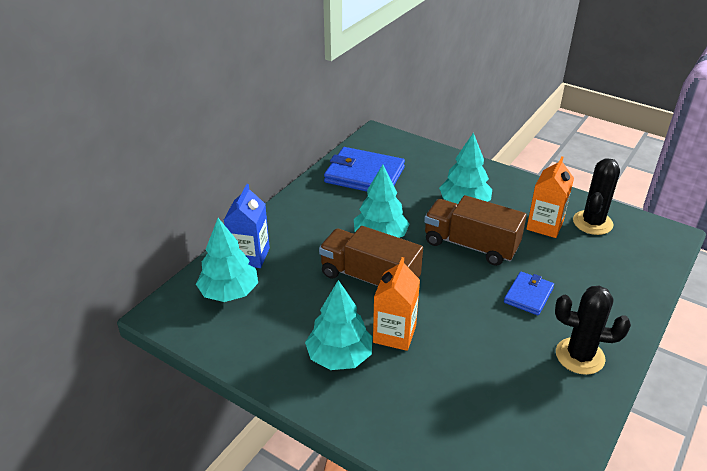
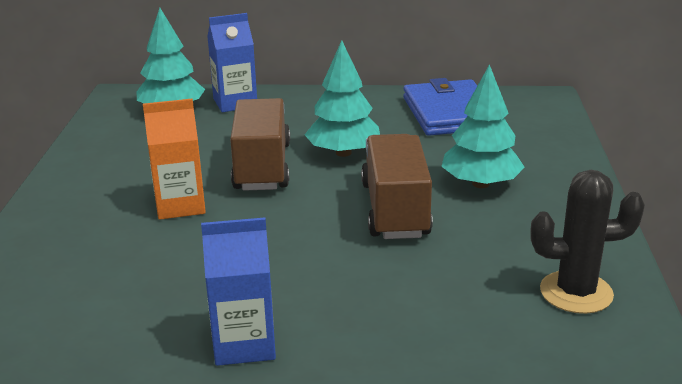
camera: 60 degrees right, 10 degrees down
(339, 356) = (121, 186): turquoise tree -> none
(528, 295) = (336, 275): blue wallet -> none
(544, 225) = (511, 253): orange carton -> none
(580, 356) = (244, 344): black cactus -> blue carton

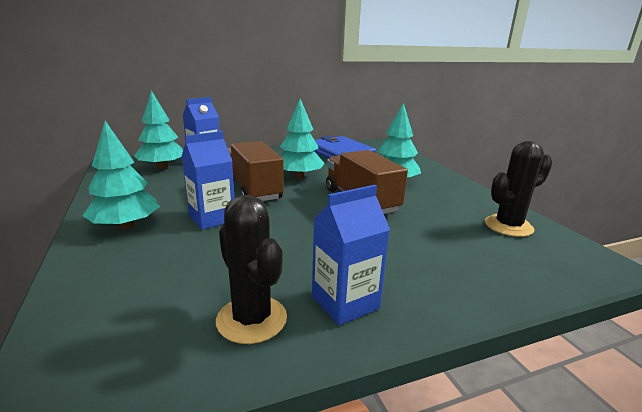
camera: 25 degrees left, 5 degrees down
(82, 199) = (126, 226): none -> turquoise tree
(137, 337) = (252, 319): none -> black cactus
(180, 205) = (212, 218): orange carton -> blue carton

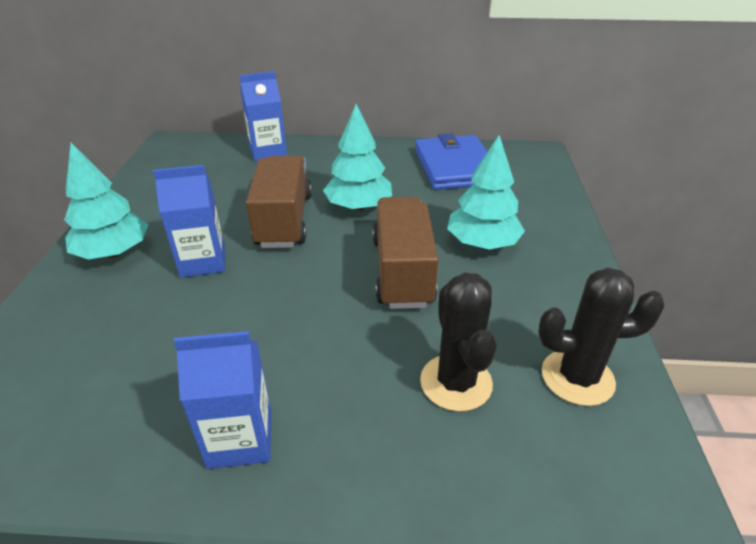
camera: 25 degrees right, 15 degrees up
(162, 167) = (212, 159): turquoise tree -> none
(252, 319) = (133, 427): black cactus -> black cactus (456, 382)

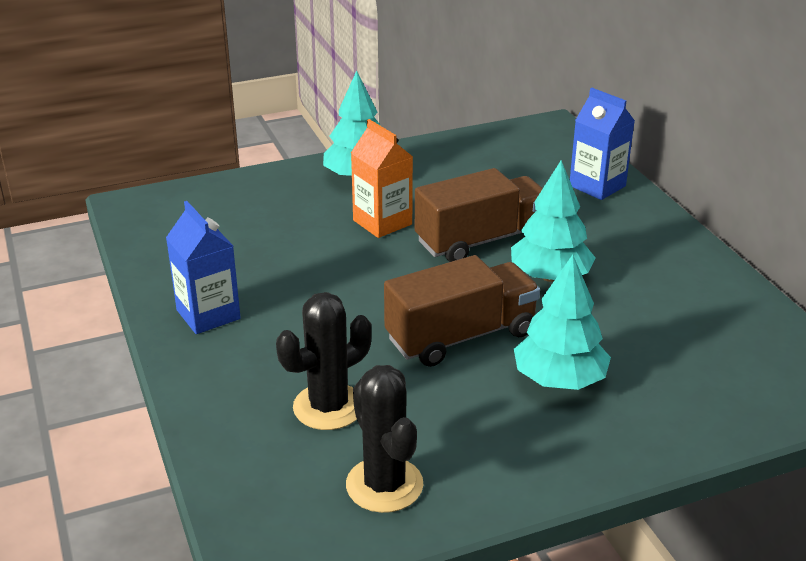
camera: 65 degrees right, 5 degrees down
(203, 262) = (382, 222): blue carton -> orange carton
(455, 167) = (715, 322): blue wallet -> none

